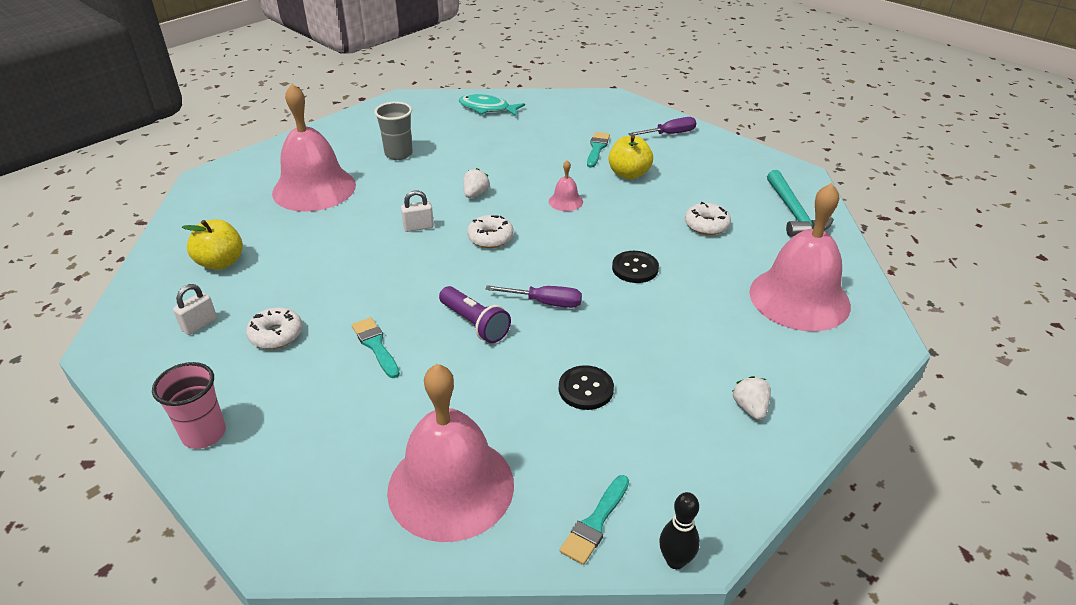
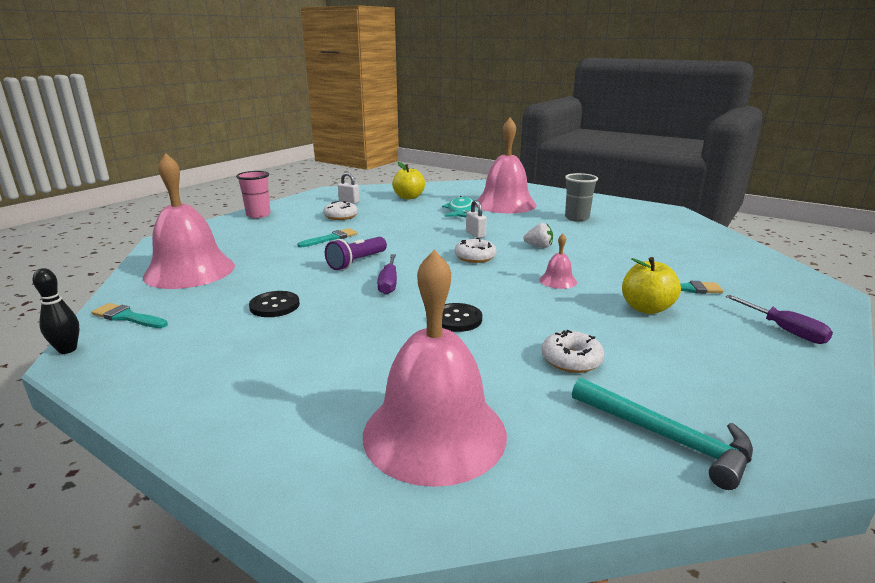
camera: 80 degrees right, 15 degrees down
(487, 108) = (698, 237): turquoise fish -> turquoise fish (460, 210)
(750, 408) = (228, 388): white strawberry -> none
(793, 213) = (666, 438): turquoise hammer -> turquoise hammer turned 120 degrees counterclockwise

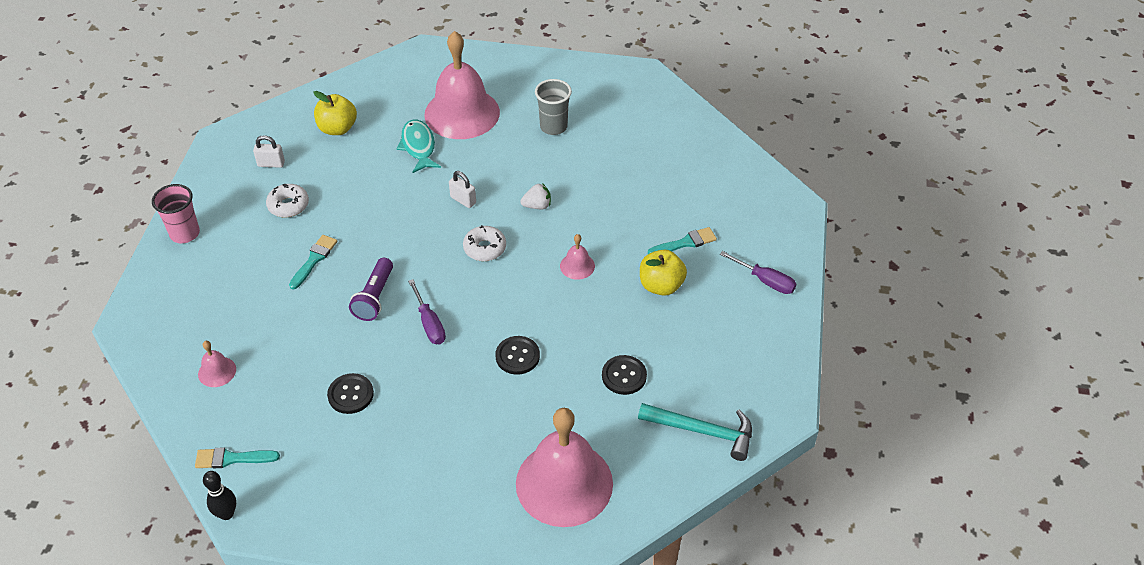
camera: 25 degrees left, 25 degrees up
(189, 271) = (217, 371): pink bell -> pink bell, size x0.41
(571, 360) = (624, 376): white donut -> black button

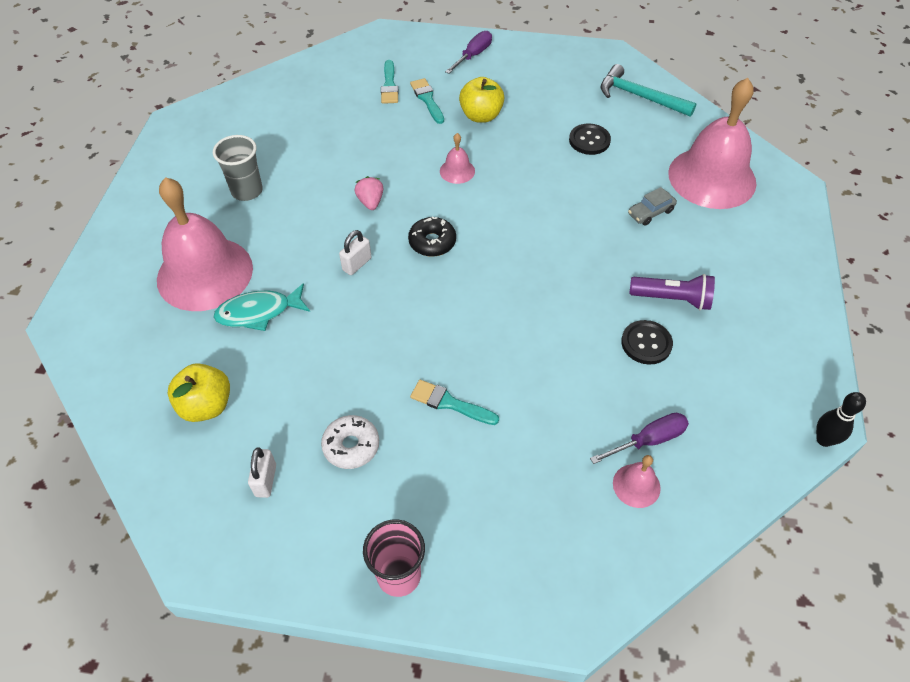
camera: 90 degrees left, 5 degrees up
(232, 458) = (754, 446): turquoise brush -> turquoise brush (389, 85)
(374, 297) = (508, 335): purple flashlight -> purple flashlight (672, 299)
(429, 324) = (542, 282): purple screwdriver -> purple screwdriver (649, 440)
(485, 248) = (432, 242): white donut -> black donut
(513, 418) = (650, 212): none -> grey car
(517, 356) = (576, 211): black button -> none
(537, 206) = (370, 202): white strawberry -> pink strawberry
(703, 431) = (639, 96): turquoise hammer -> turquoise hammer turned 75 degrees counterclockwise

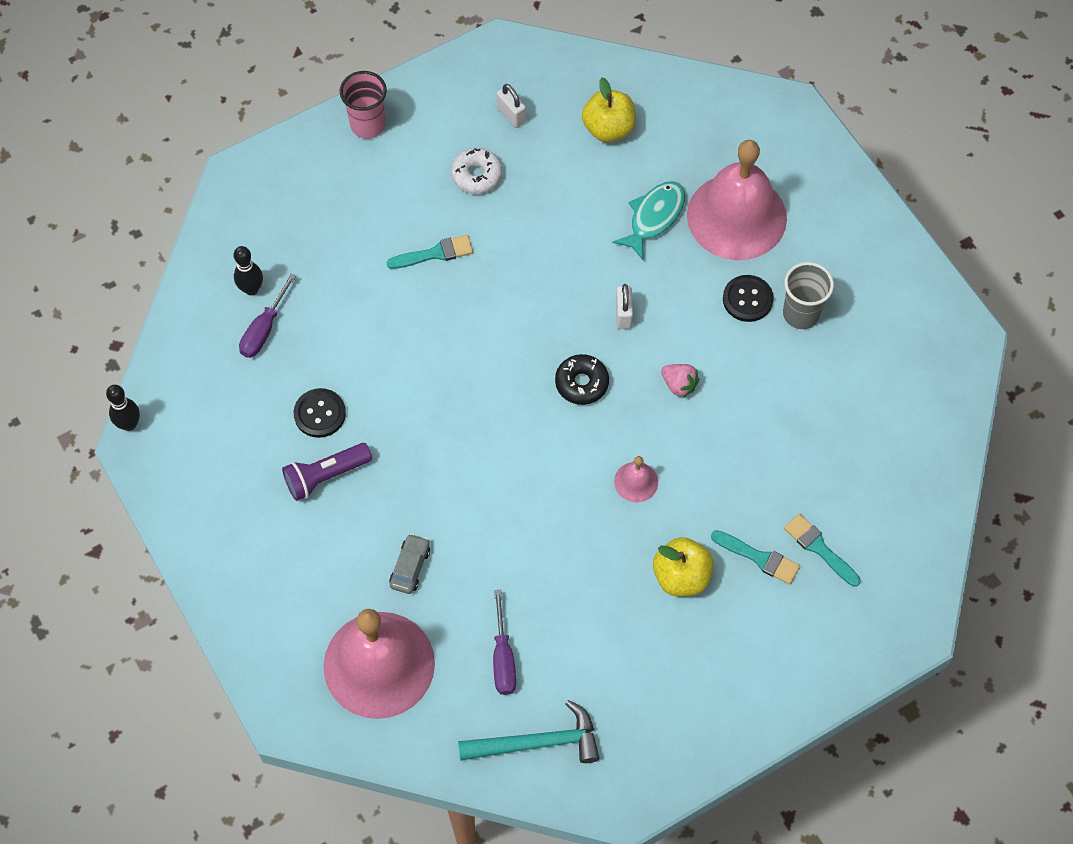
camera: 140 degrees right, 10 degrees up
(473, 55) = (778, 671): purple screwdriver -> purple screwdriver (503, 659)
(589, 140) = (540, 625): black button -> black button (747, 299)
(636, 485) = (251, 289): pink bell -> black bowling pin

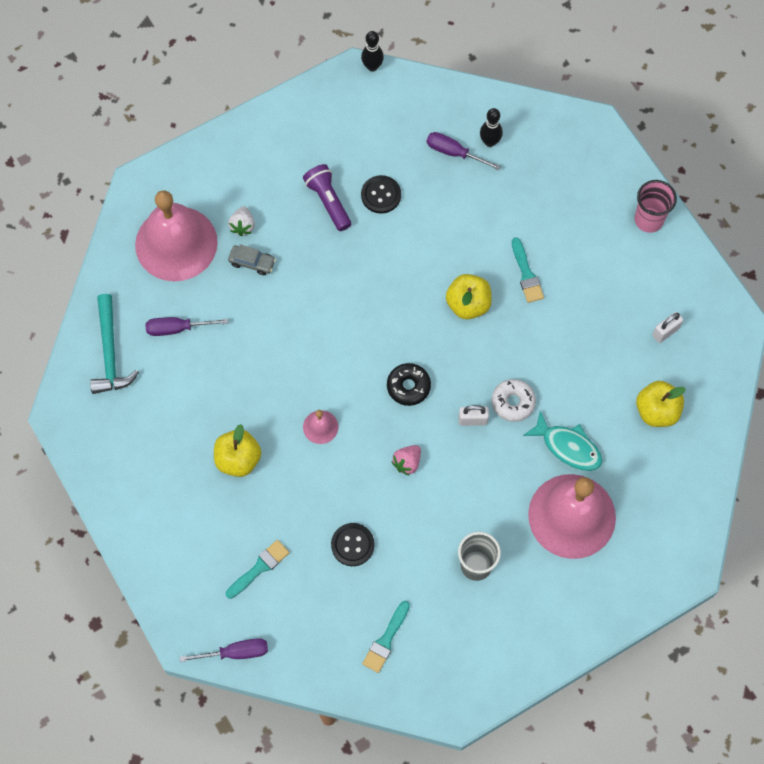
camera: 90 degrees right, 5 degrees up
(356, 580) = (242, 226): none -> white strawberry
(473, 317) = (468, 304): none -> yellow apple
(476, 175) = (603, 305): white donut -> white donut (513, 402)
(747, 299) = (489, 521): black button -> black button (352, 545)
(759, 558) = (252, 520): turquoise brush -> turquoise brush (386, 640)
(925, 572) = (236, 652): none -> purple screwdriver

